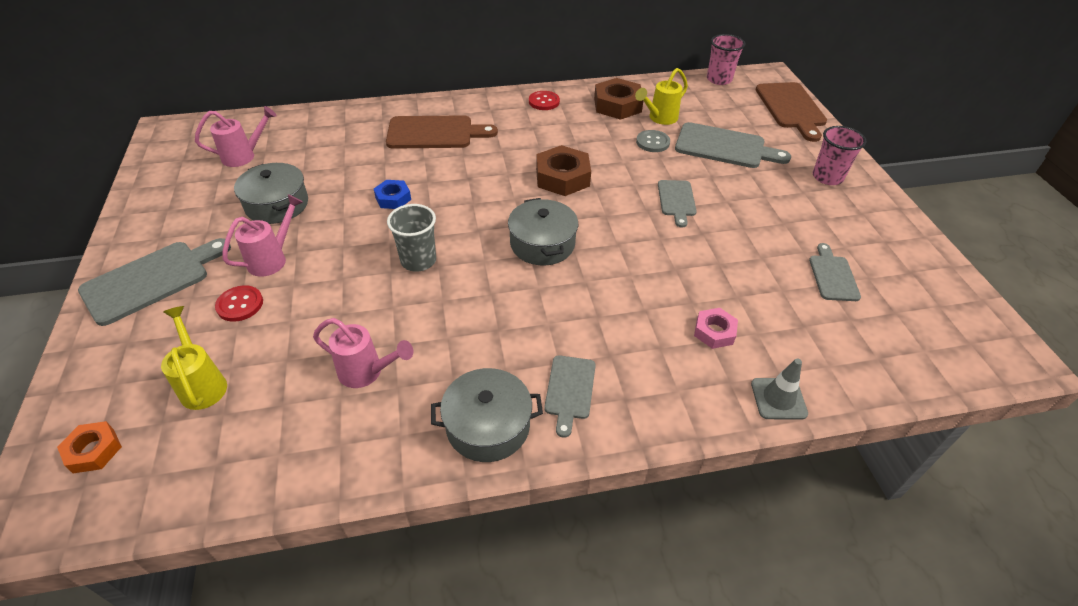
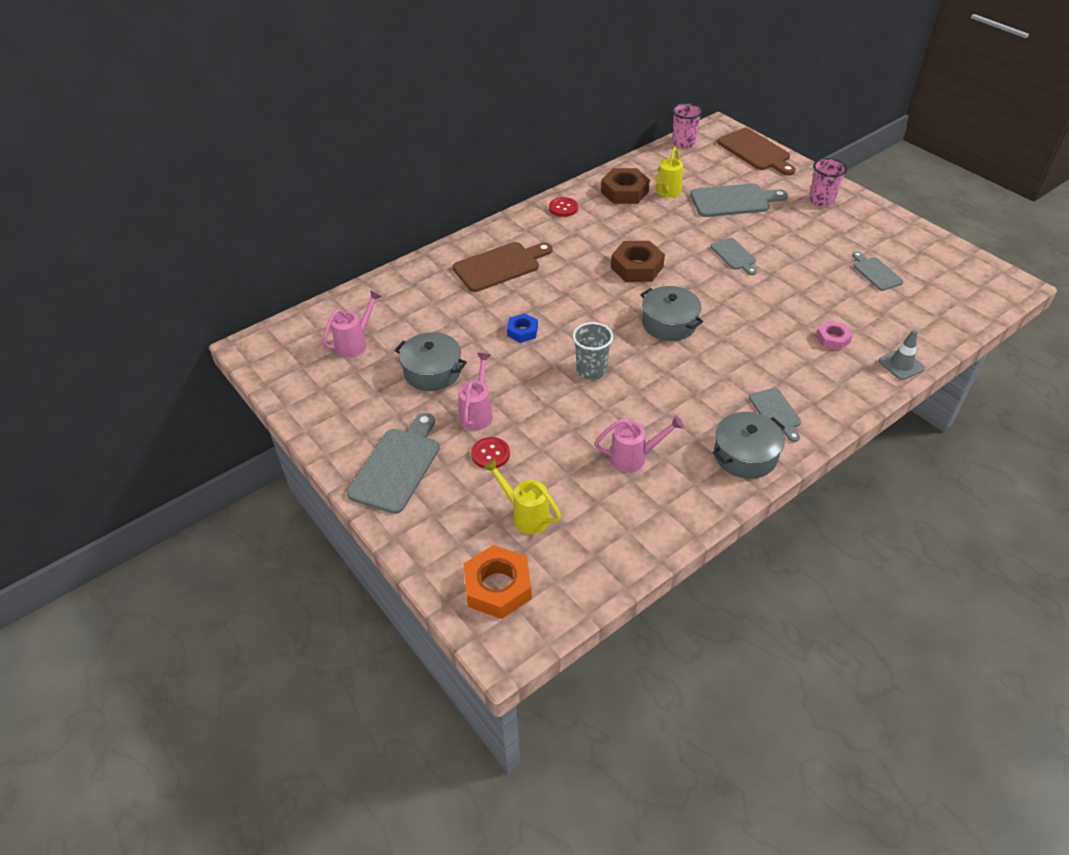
camera: 25 degrees left, 0 degrees up
(93, 450) = (498, 587): orange nut -> orange nut, size x1.71
(652, 142) = (678, 215): grey button -> none

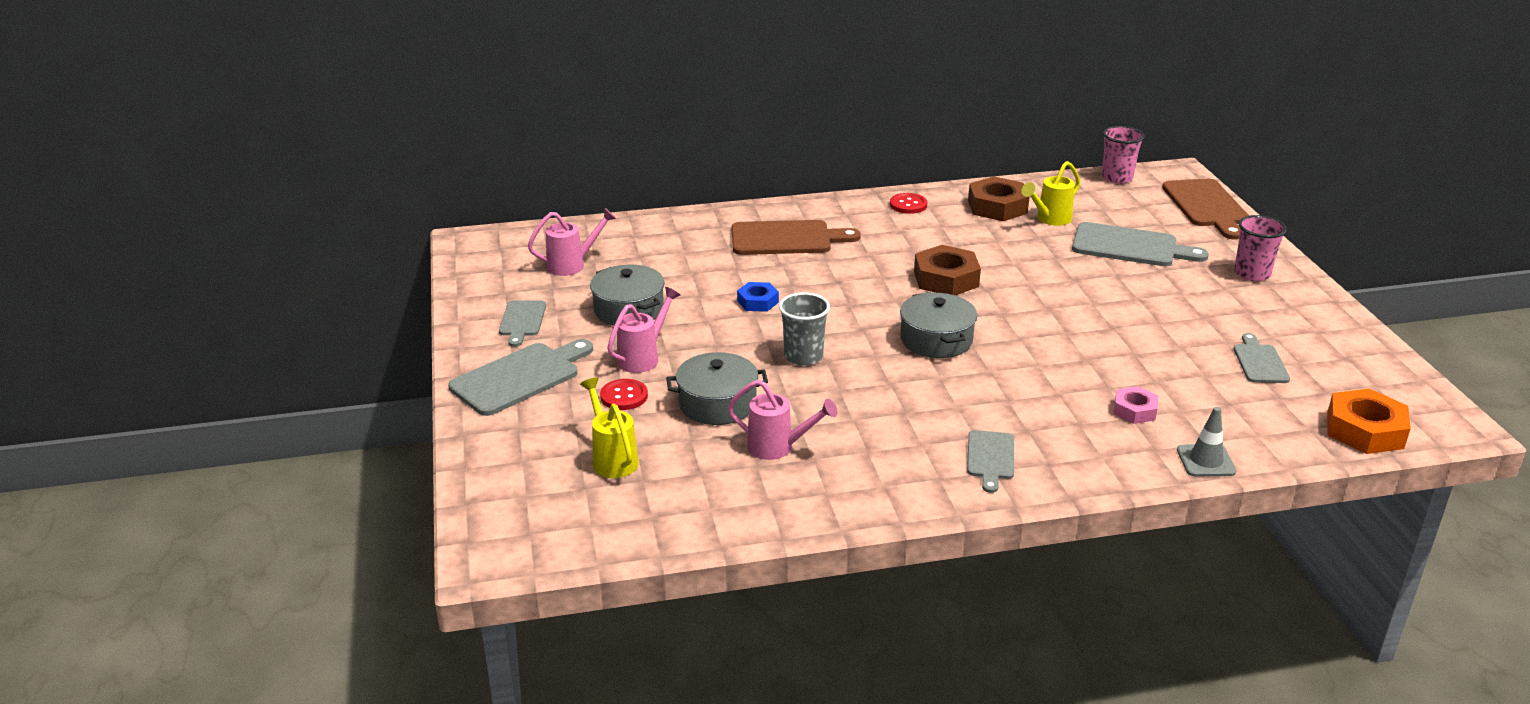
camera: 25 degrees right, 15 degrees down
(498, 587) = (527, 509): orange nut -> orange nut (1364, 430)
(734, 255) = (1080, 298): grey cutting board -> grey cutting board (522, 321)
(745, 455) = (913, 485): grey pot -> grey pot (717, 403)

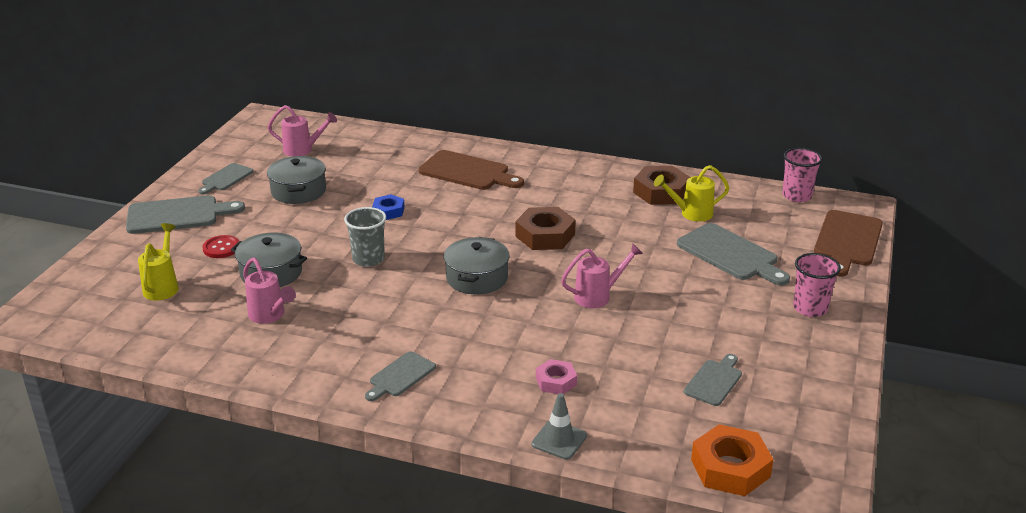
camera: 30 degrees right, 0 degrees up
(643, 357) = (266, 226): pink watering can -> pink watering can (598, 296)
(908, 205) = (591, 171): red button -> none

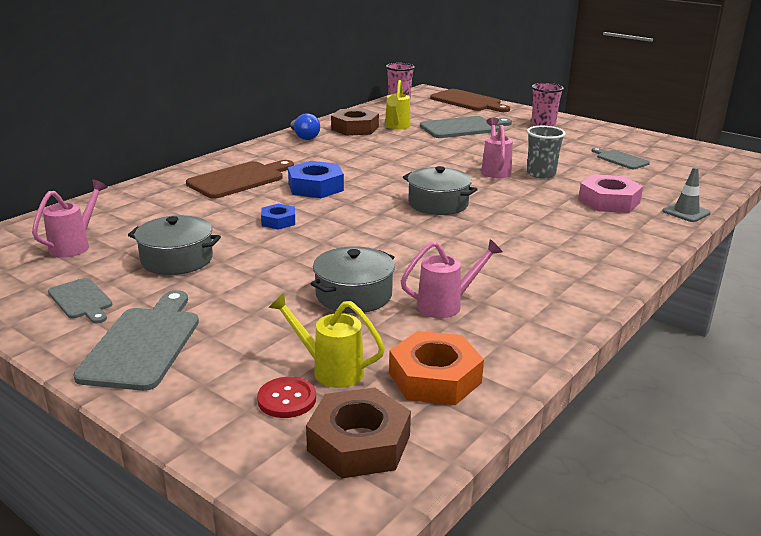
camera: 70 degrees left, 5 degrees down
(221, 248) = (267, 320): red button -> red button (287, 399)
(368, 259) = (367, 242): grey cup -> grey cup (541, 174)
(400, 376) = (584, 255): grey cutting board -> none
(475, 209) = (316, 187): none -> blue nut
(545, 235) = (387, 171): brown nut -> brown nut (359, 443)
(556, 381) = (609, 201): pink nut -> pink nut, size x1.71
(607, 172) = (304, 137): none -> blue light bulb
(730, 468) = (718, 173): orange nut -> orange nut (435, 378)

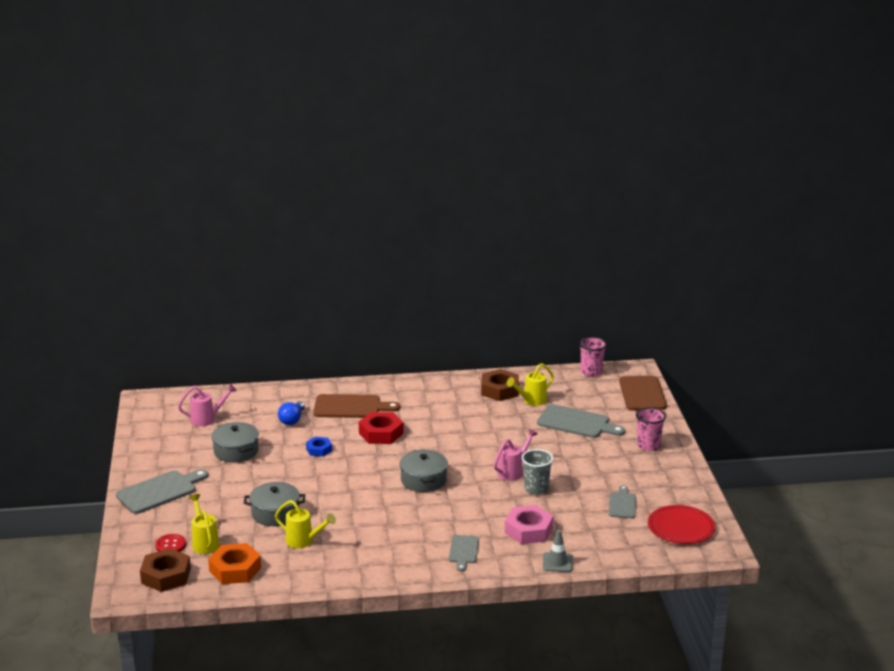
camera: 45 degrees right, 0 degrees up
(81, 300) = (168, 455): grey cutting board -> grey cutting board (463, 551)
(304, 137) = (451, 384): blue light bulb -> blue light bulb (292, 420)
(316, 187) = (381, 433): blue nut -> red nut
(447, 305) = (304, 541): pink watering can -> yellow watering can
(690, 157) = (681, 528): none -> red plate

